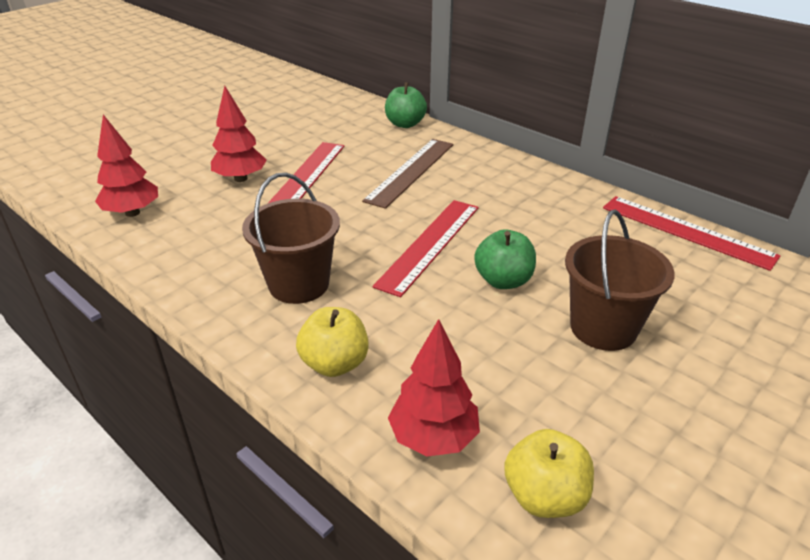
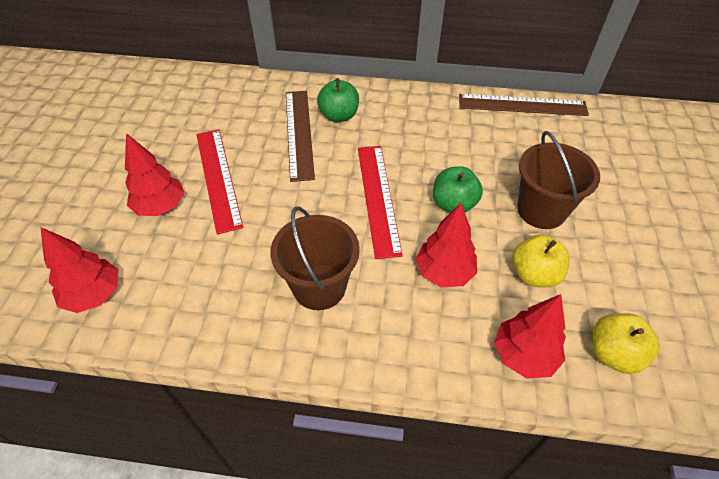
camera: 35 degrees left, 15 degrees up
(335, 363) = (412, 339): yellow apple -> yellow apple (534, 274)
(405, 124) = (248, 84): green apple -> green apple (339, 116)
(428, 328) = (444, 272): none -> red tree
(686, 231) = (522, 105): red ruler -> brown ruler

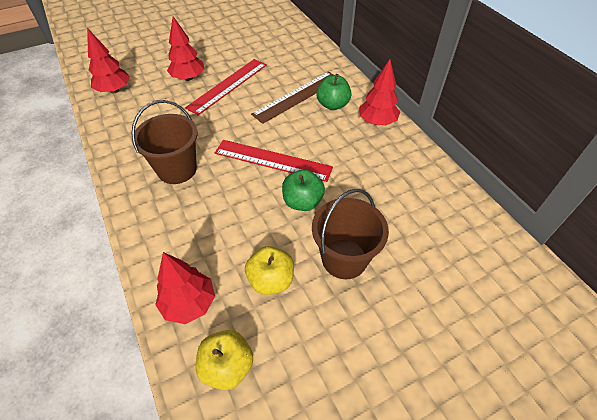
camera: 55 degrees right, 0 degrees up
(377, 198) = (273, 160): red ruler -> red ruler turned 60 degrees clockwise
(444, 272) = (233, 225): red tree -> red tree (377, 122)
(522, 105) = (460, 196): brown ruler -> none

